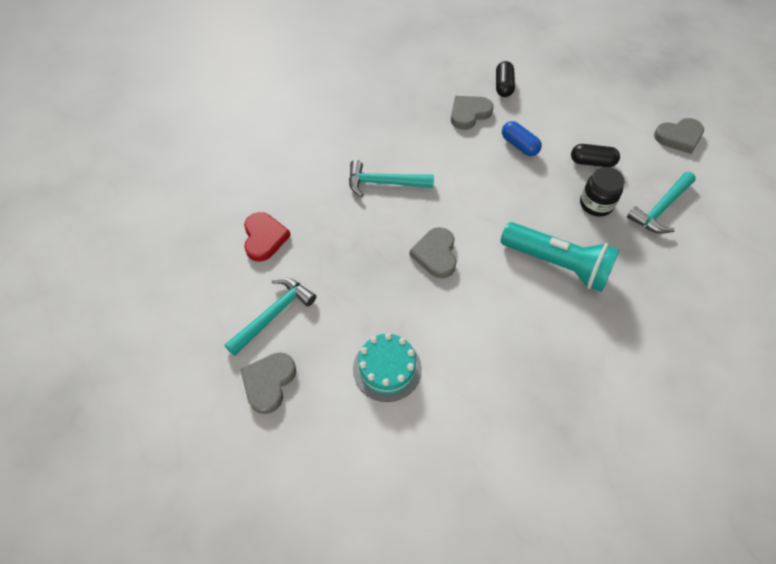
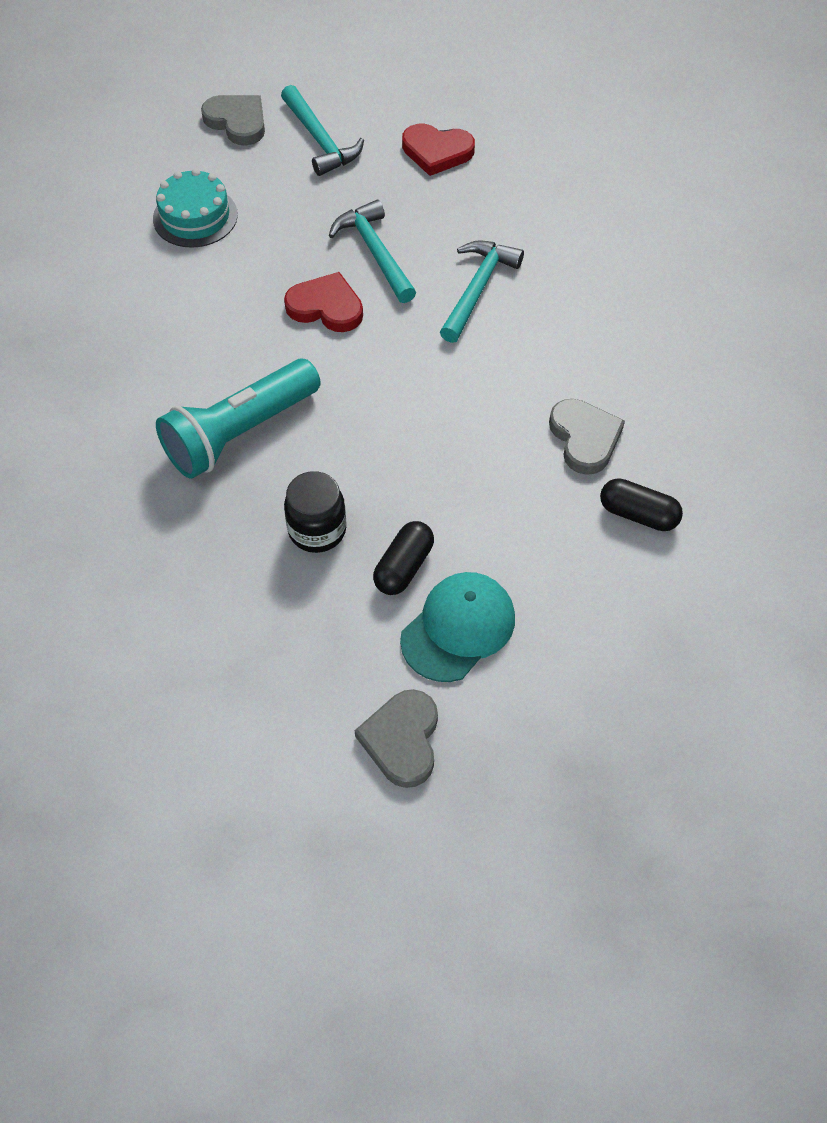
camera: 110 degrees right, 0 degrees up
(436, 254) = (326, 307): grey heart -> red heart
(519, 145) = (484, 480): blue capsule -> none
(610, 133) = (458, 628): none -> turquoise cap
(661, 208) = (265, 617): turquoise hammer -> turquoise hammer (375, 253)

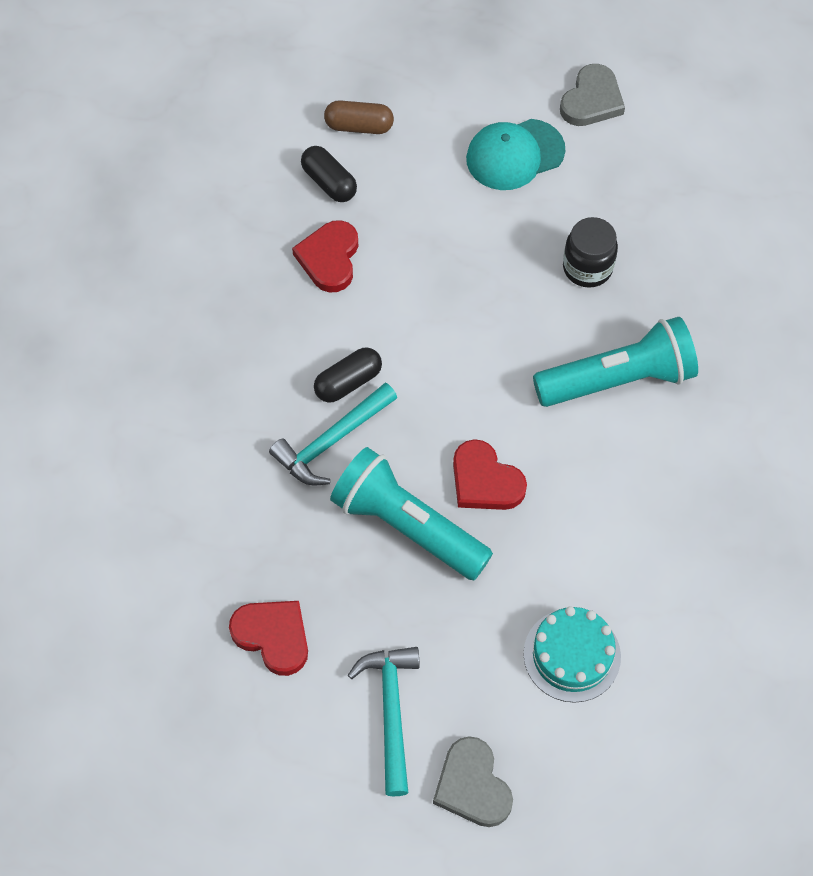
camera: 155 degrees left, 5 degrees up
(375, 253) = (407, 526): turquoise hammer -> turquoise flashlight
(403, 567) = (532, 213): black capsule -> black capsule (348, 382)
(584, 438) = (329, 258): grey heart -> red heart
(650, 591) = (359, 126): none -> brown capsule

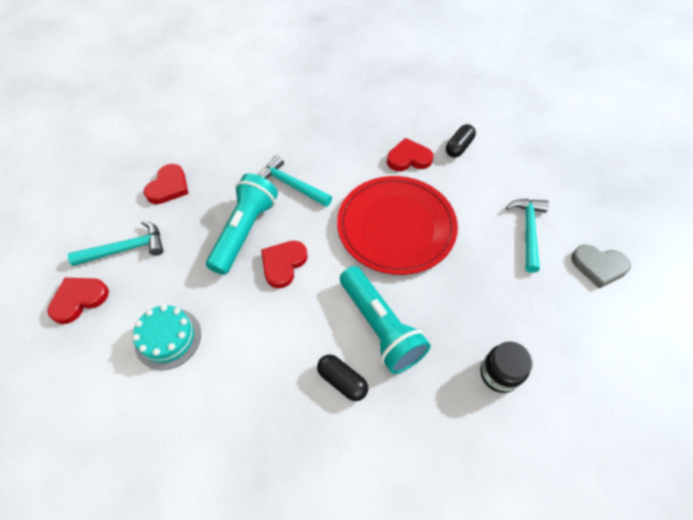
camera: 75 degrees right, 5 degrees down
(348, 382) = (331, 184): black capsule -> black capsule (342, 381)
(359, 126) = (504, 151): brown capsule -> none
(459, 314) = (396, 226): none -> red plate
(472, 785) = (79, 299): grey heart -> red heart
(514, 155) = (528, 231): turquoise cap -> turquoise hammer
(587, 268) = (461, 290): black jar -> black jar (499, 374)

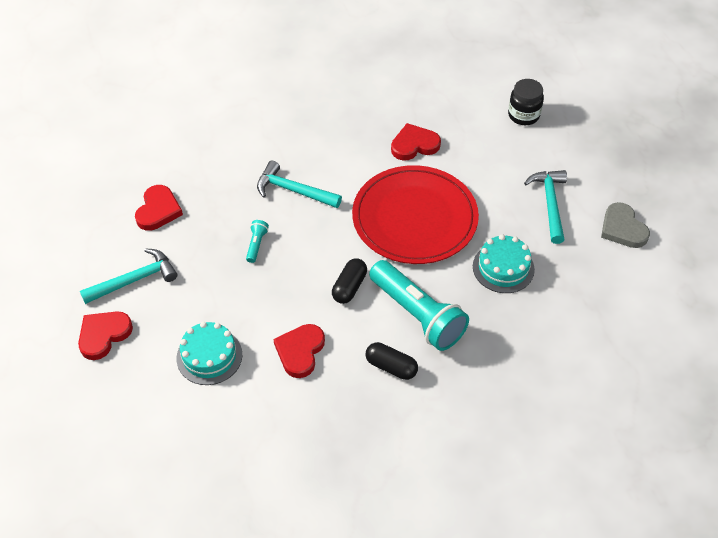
camera: 10 degrees left, 5 degrees down
(245, 231) = (256, 244): turquoise flashlight -> turquoise flashlight, size x0.41
(283, 264) = (306, 271): red heart -> red heart (300, 351)
(458, 147) = (466, 126): black capsule -> black capsule (349, 287)
(473, 289) = (503, 268): none -> turquoise cake
(499, 374) = (537, 338): black jar -> black jar (523, 115)
(598, 266) = (622, 228): grey heart -> grey heart turned 60 degrees clockwise

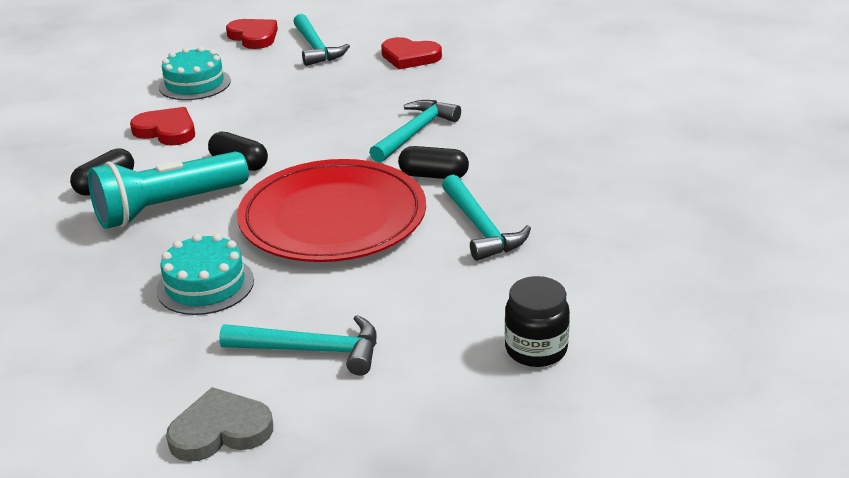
camera: 100 degrees right, 20 degrees down
(256, 244) = (335, 109): turquoise flashlight -> none
(354, 173) = (433, 175): none -> black capsule
(414, 145) = (480, 228): red heart -> turquoise hammer

